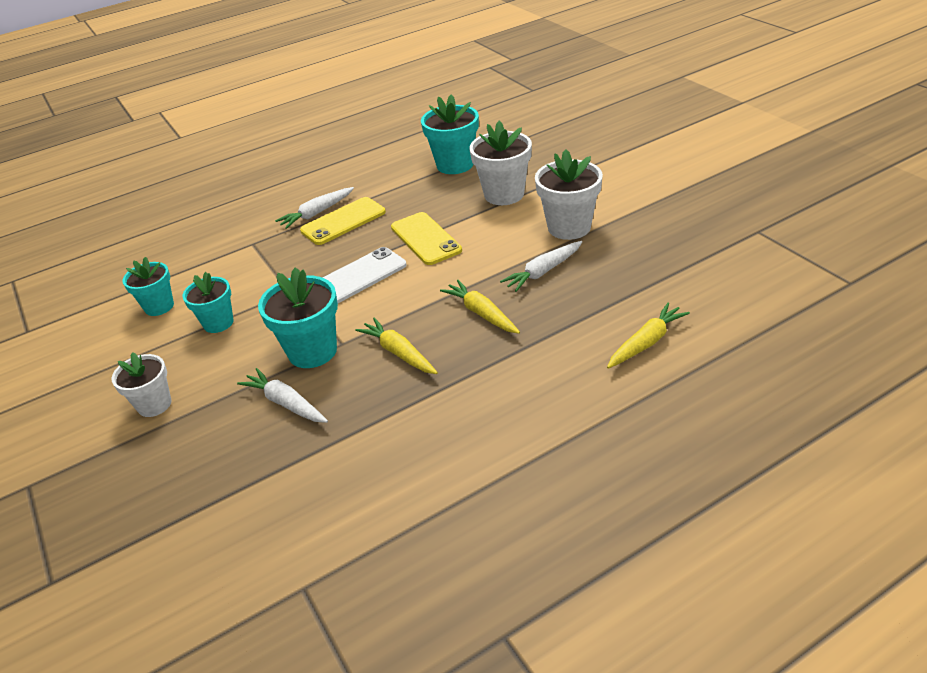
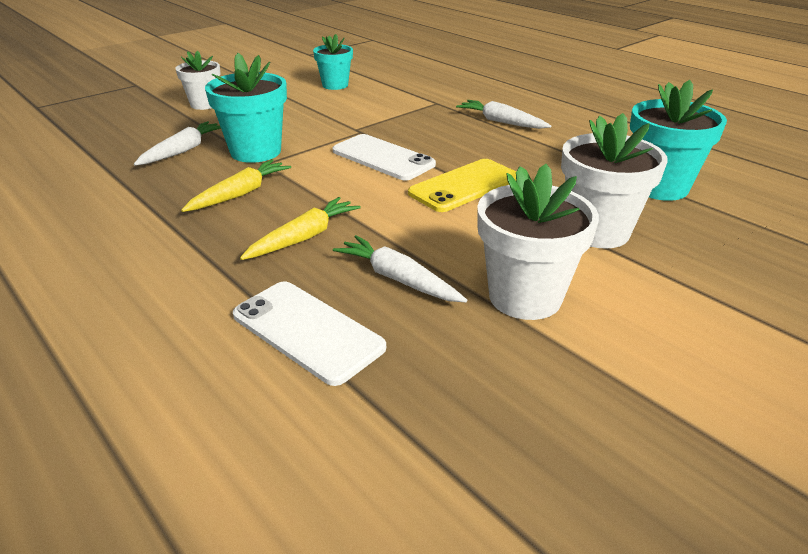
camera: 75 degrees right, 5 degrees down
(218, 323) = (308, 108): turquoise flower pot -> none
(343, 221) = (489, 136): yellow phone -> none
(593, 307) = (307, 331): none -> white phone
(646, 342) = (205, 391): yellow carrot -> none

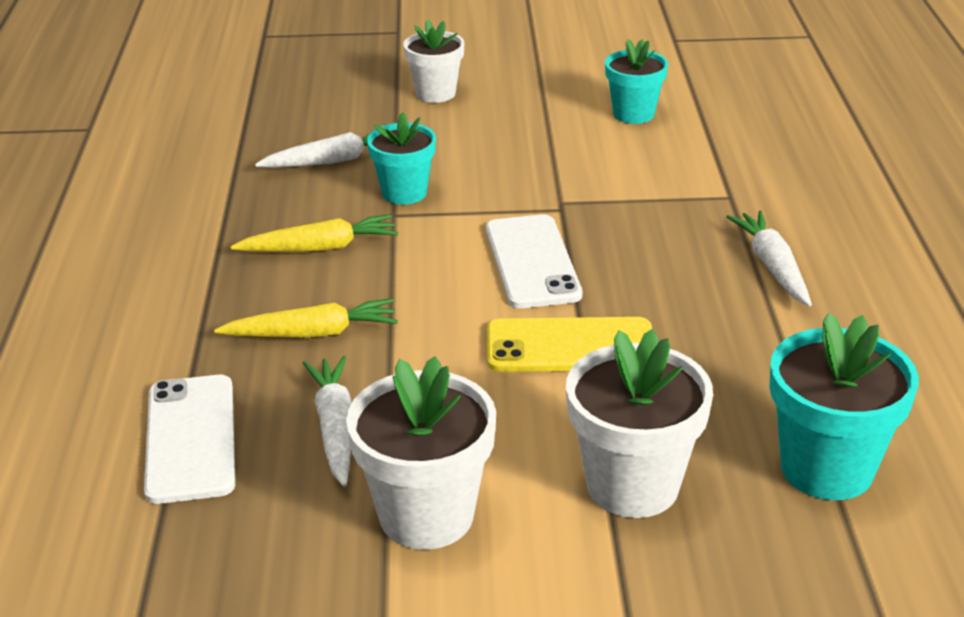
camera: 40 degrees right, 0 degrees up
(256, 152) = (404, 193): turquoise flower pot -> turquoise flower pot, size x0.65

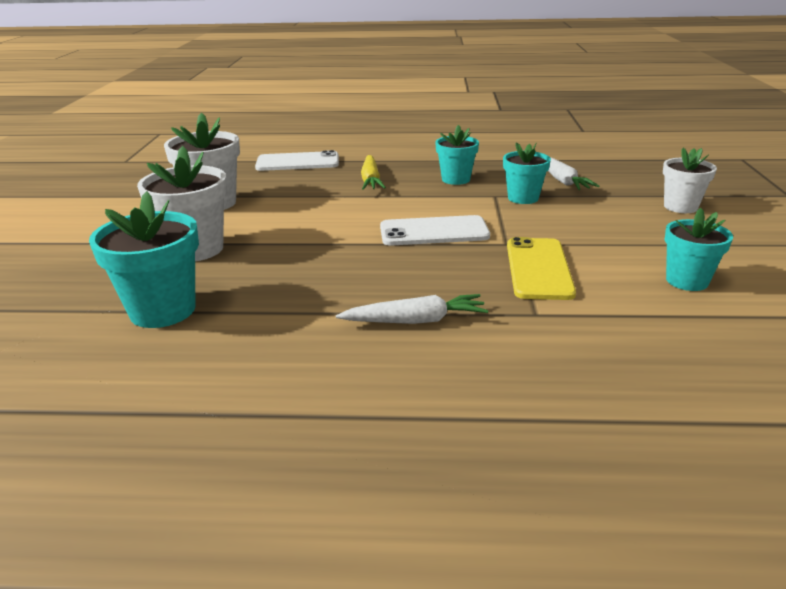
camera: 95 degrees right, 5 degrees down
(320, 248) = (456, 179): yellow carrot -> turquoise flower pot
(335, 428) = (289, 186): white carrot -> none
(570, 346) = (334, 239): yellow phone -> yellow phone (538, 269)

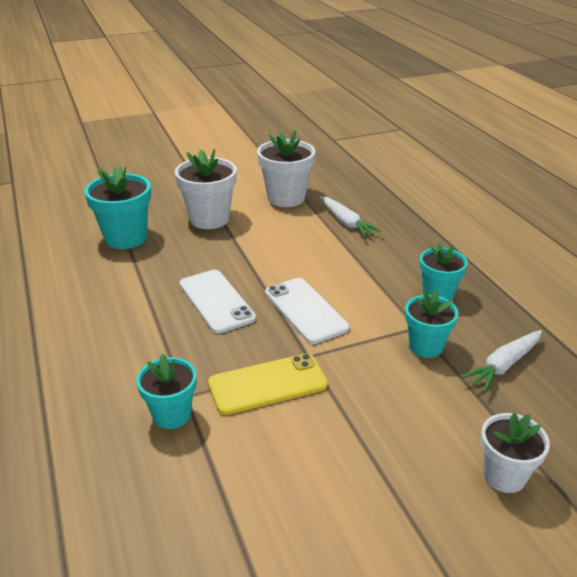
camera: 65 degrees right, 5 degrees up
(298, 162) = (399, 203): white phone -> white phone (216, 301)
(370, 180) = (392, 249): yellow carrot -> none
(415, 321) = (151, 337): white carrot -> white carrot (346, 222)
(687, 281) = (296, 490): turquoise flower pot -> turquoise flower pot (172, 415)

